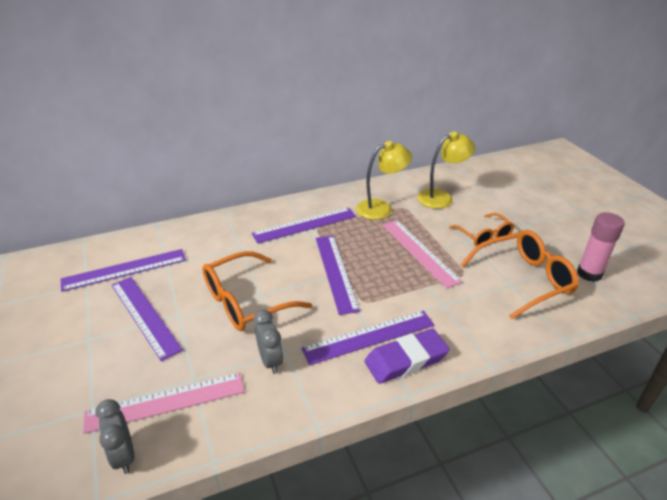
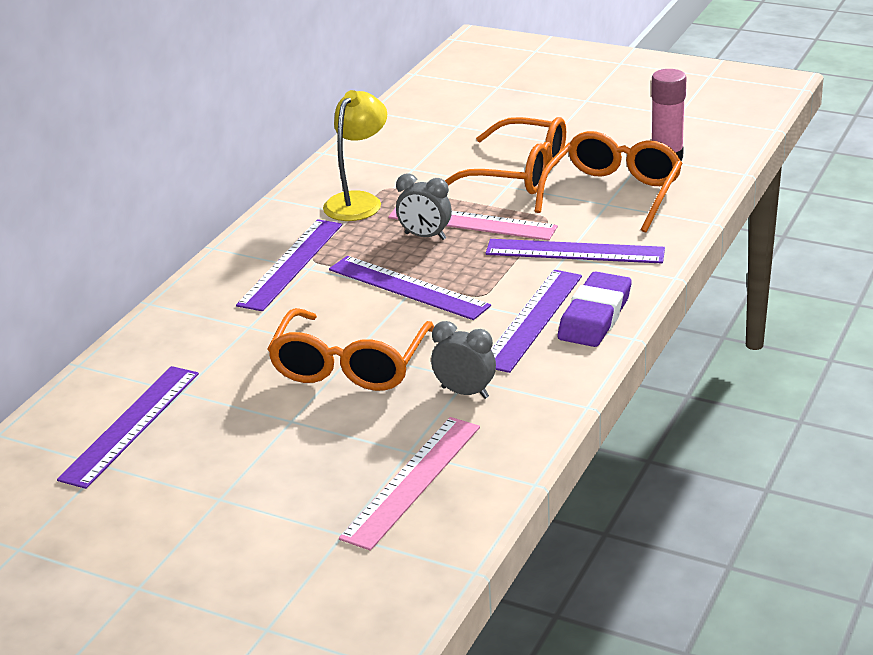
camera: 40 degrees left, 5 degrees down
(124, 456) = (443, 535): grey clock -> grey clock (425, 236)
(145, 316) = (249, 443): purple ruler -> purple ruler (574, 251)
(441, 197) = (414, 156): yellow lamp -> none
(484, 236) = (519, 173): orange glasses -> orange glasses, size x1.61

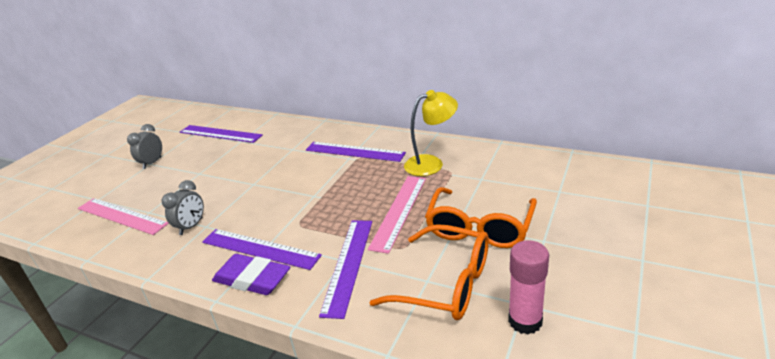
camera: 90 degrees right, 0 degrees up
(349, 366) = (239, 184): orange glasses -> none
(358, 201) = (431, 163): yellow lamp -> yellow lamp turned 45 degrees counterclockwise
(408, 287) = (317, 194): purple ruler -> none
(425, 236) = (381, 194): grey clock -> grey clock (152, 163)

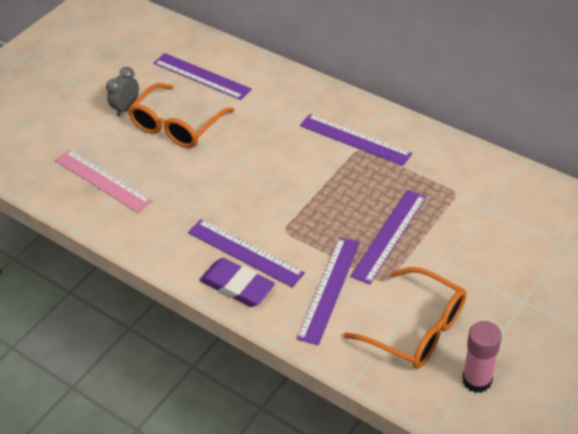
camera: 10 degrees right, 15 degrees up
(191, 226) = (176, 210): grey clock -> none
(399, 211) = (389, 235): pink ruler -> purple ruler
(431, 163) = (437, 176): yellow lamp -> none
(479, 228) = (465, 273): orange glasses -> orange glasses (176, 126)

